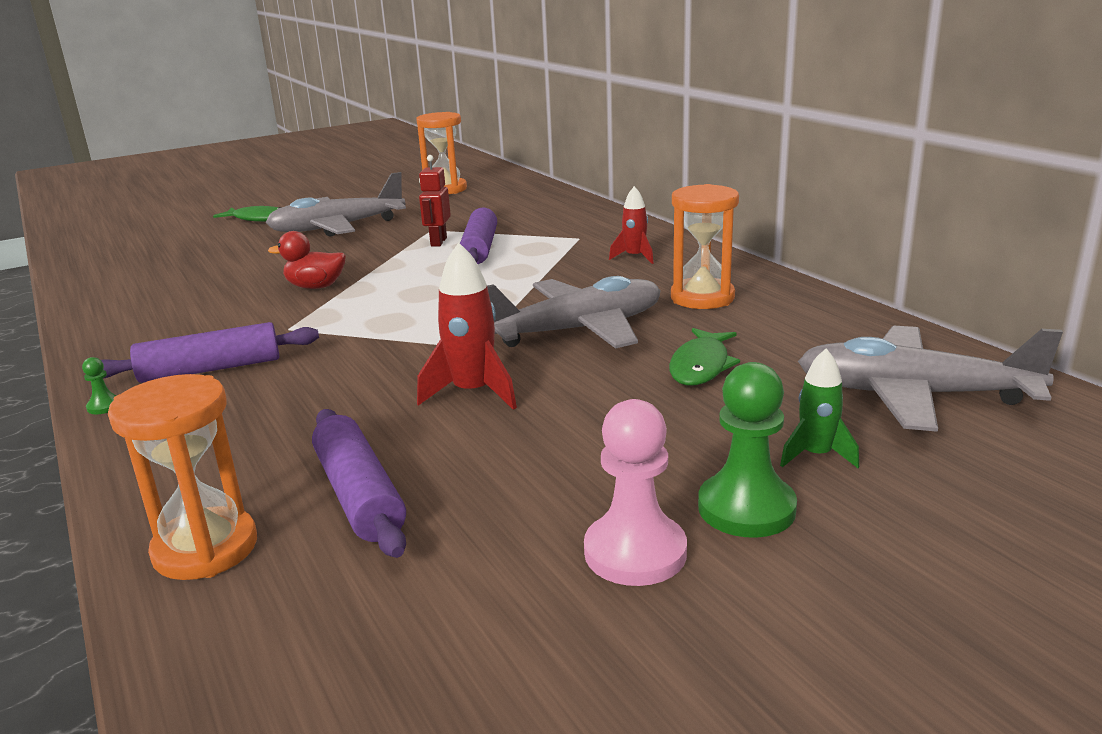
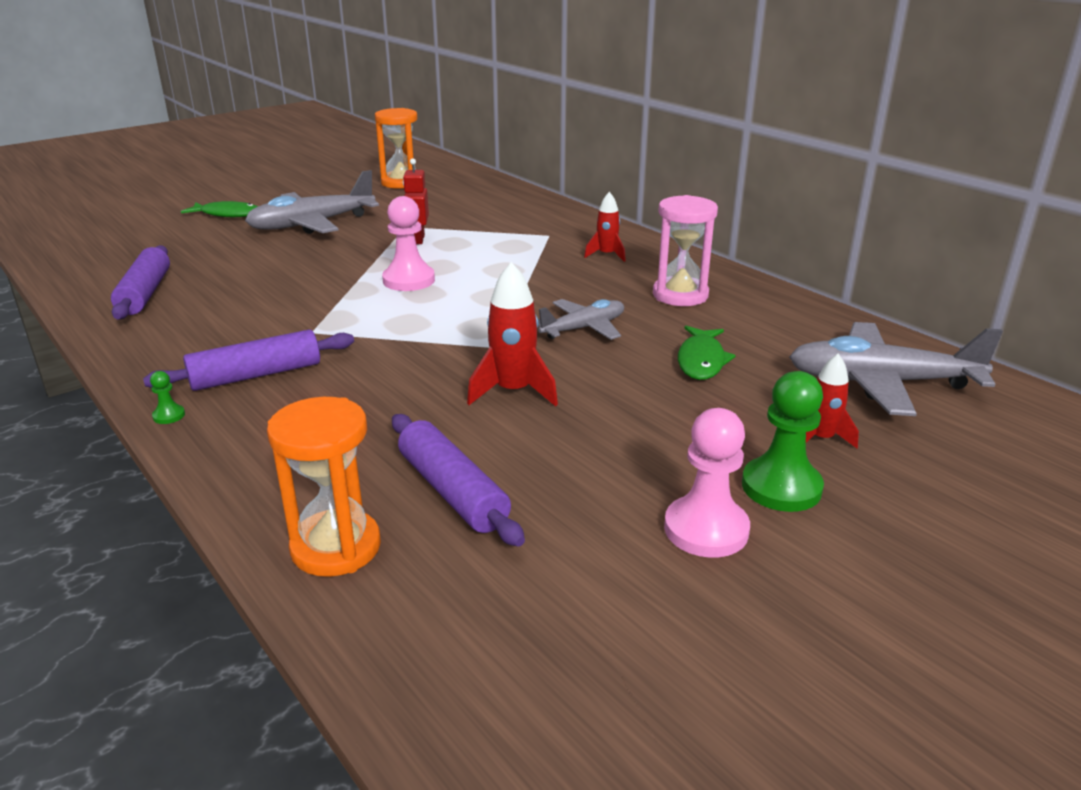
camera: 10 degrees left, 5 degrees up
(315, 287) = (319, 288): red duck -> none
(410, 280) = (409, 280): none -> pink pawn
(480, 248) = (460, 246): purple rolling pin -> purple rolling pin (145, 293)
(578, 330) = (583, 328): grey plane -> grey plane, size x0.60
(702, 298) = (680, 295): orange hourglass -> pink hourglass
(816, 455) = (821, 439): green rocket -> red rocket

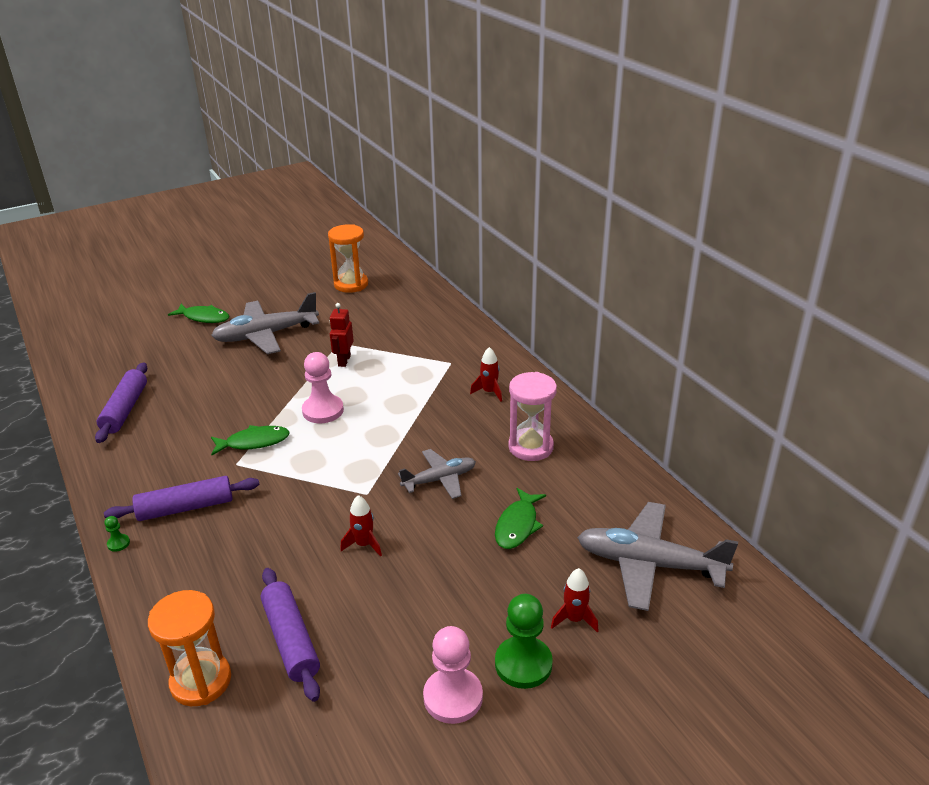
camera: 10 degrees right, 5 degrees up
(329, 311) = (254, 442): none -> green fish
(513, 392) = (364, 544): red rocket -> red rocket, size x0.64

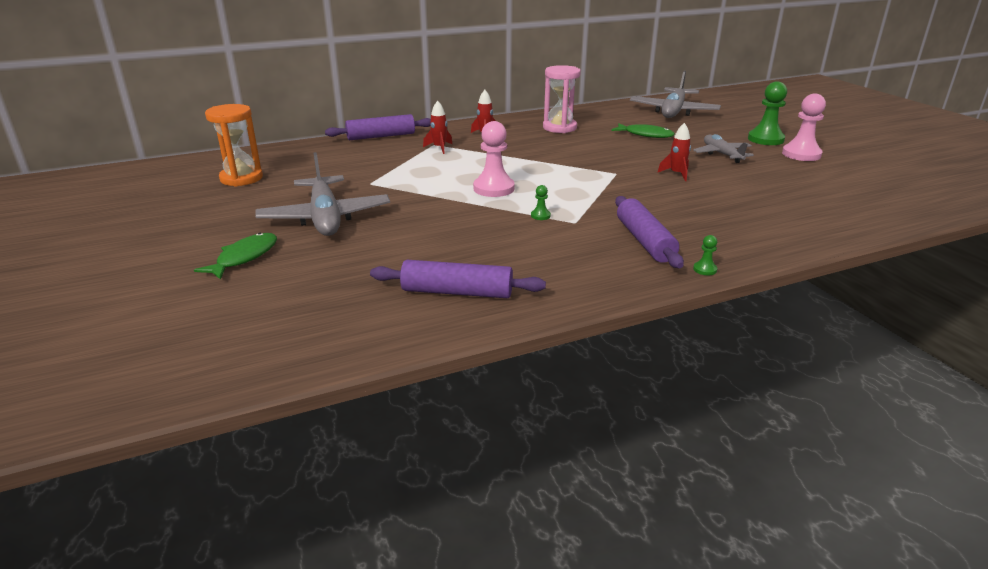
camera: 85 degrees left, 5 degrees down
(201, 681) = (841, 221): orange hourglass -> none
(254, 442) = (540, 216): green fish -> green pawn
(291, 640) = (783, 194): purple rolling pin -> purple rolling pin (381, 136)
(344, 361) = (407, 181): red robot -> none
(440, 479) = (598, 152): grey plane -> grey plane (722, 154)
(574, 619) = (724, 128): red rocket -> red rocket (439, 148)

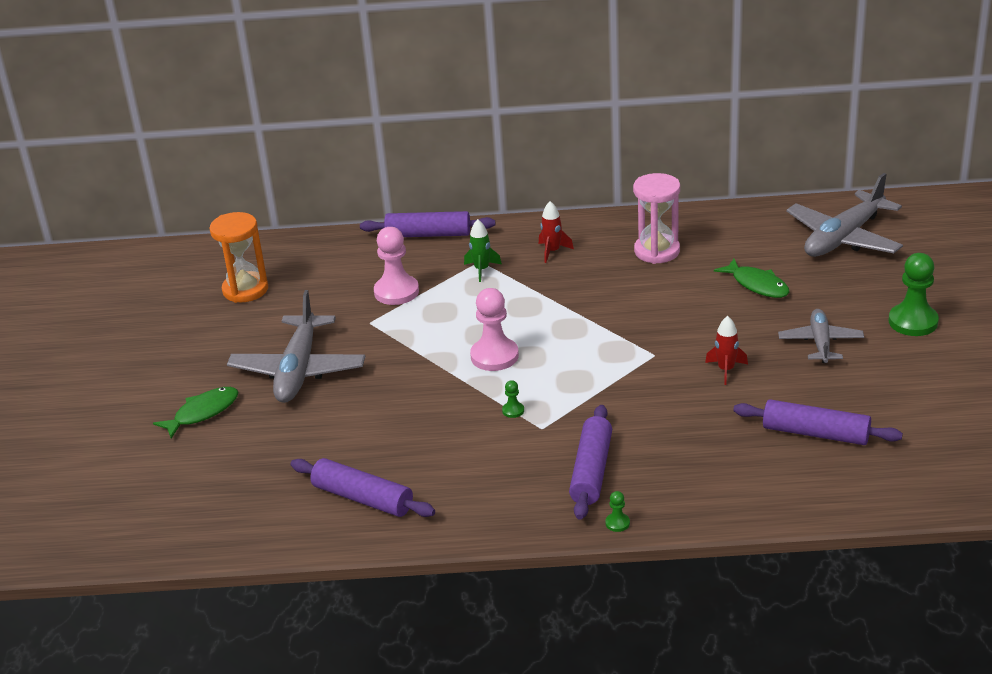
camera: 25 degrees right, 5 degrees up
(439, 148) = (481, 270): red rocket -> green rocket
(781, 196) = (815, 433): none -> purple rolling pin
(801, 154) = (928, 361): pink pawn -> pink pawn (396, 292)

